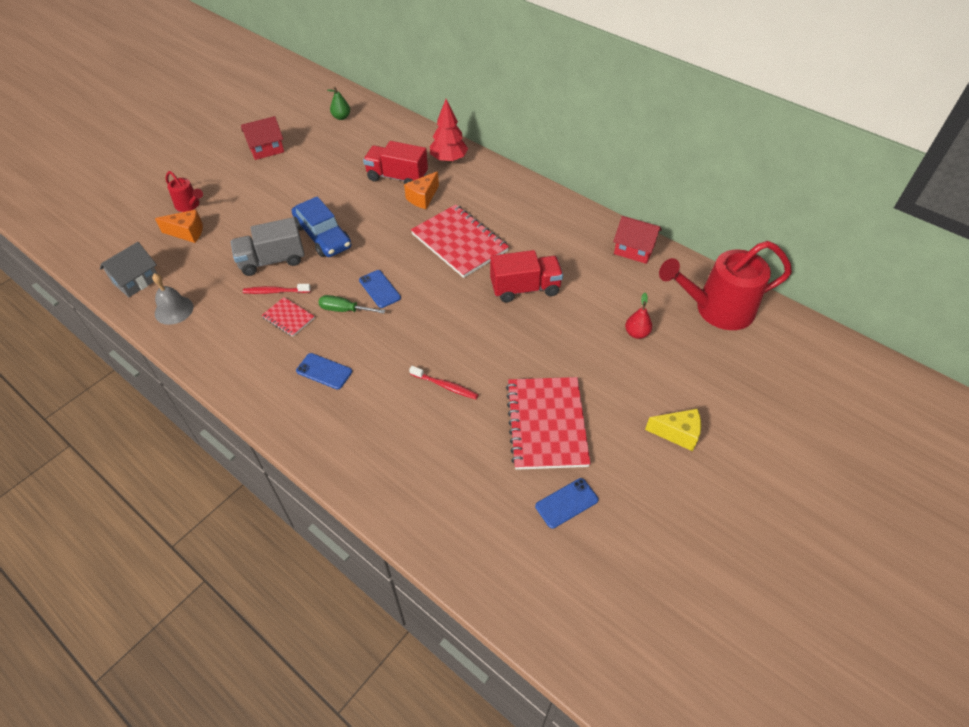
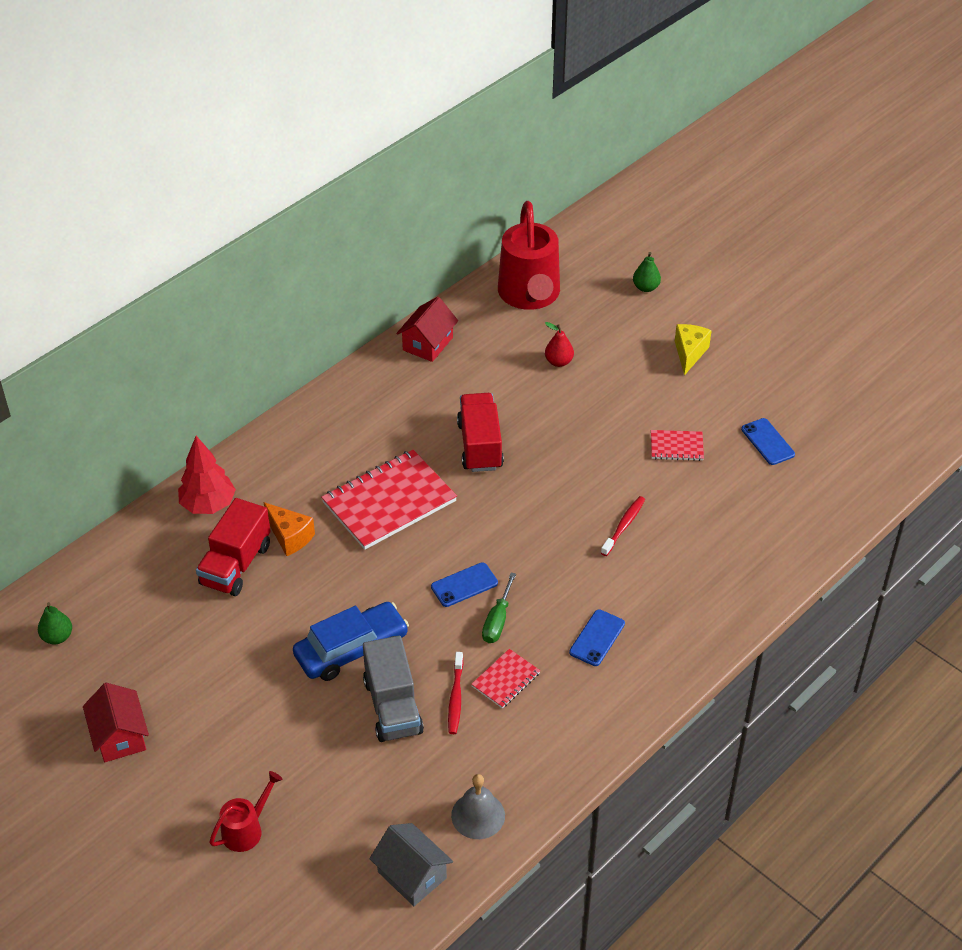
camera: 85 degrees left, 5 degrees down
(187, 233) = (314, 823): orange cheese -> none
(546, 424) = (676, 446): red notebook -> red notebook, size x0.48
(762, 396) = (646, 287): none -> green pear

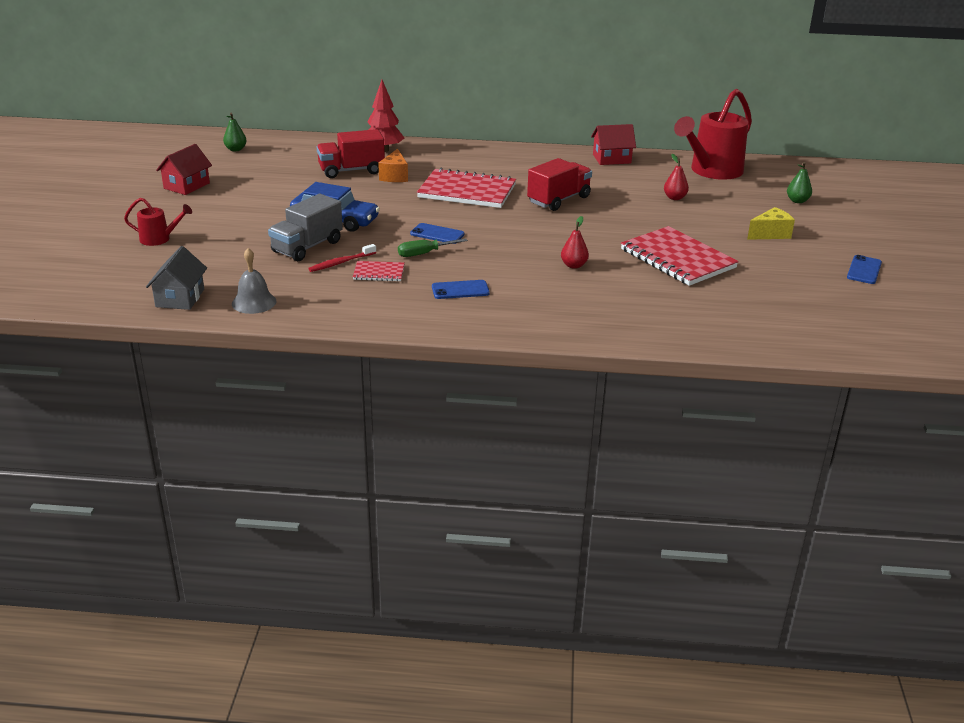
camera: 50 degrees right, 15 degrees down
(624, 526) = (574, 265): red toothbrush -> red pear
(676, 446) = (677, 259): red notebook -> red notebook, size x2.08
(767, 442) = (746, 288): blue phone -> blue phone (864, 270)

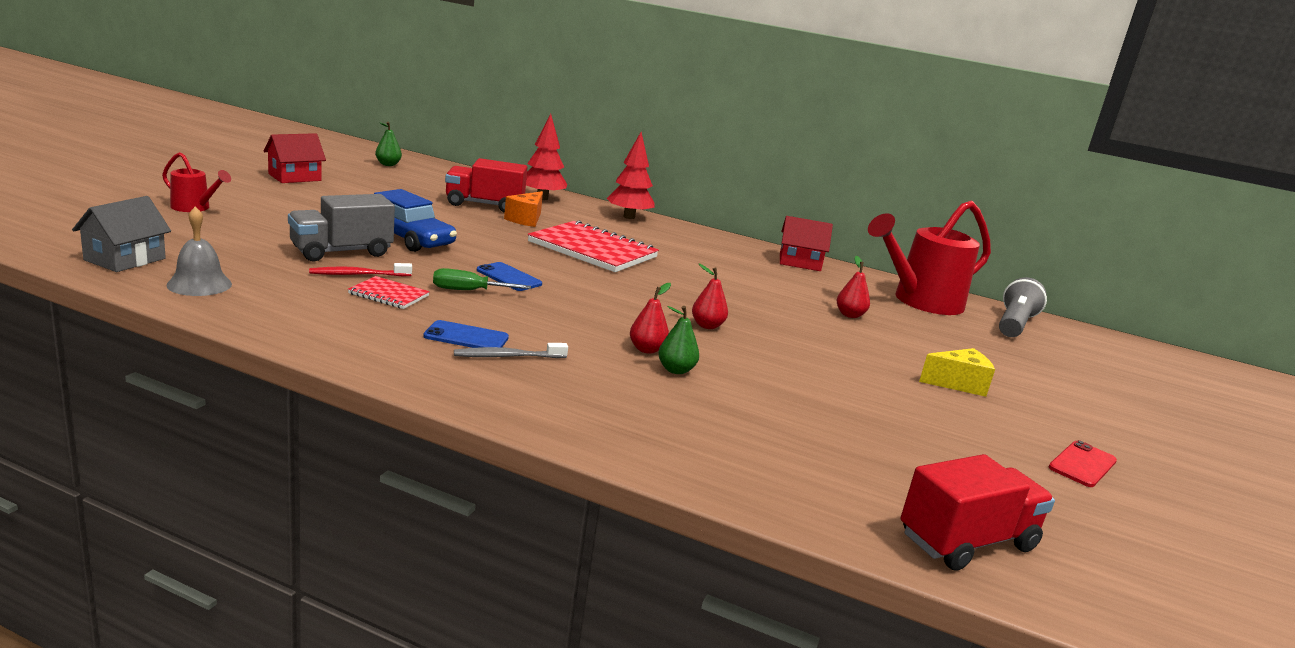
camera: 15 degrees right, 10 degrees down
(462, 150) = (629, 217): none -> red tree
(498, 296) = (507, 356): none -> grey toothbrush
(558, 200) = (696, 282): red truck -> red truck (966, 541)
(594, 235) = (707, 326): none -> red pear
(677, 259) = (799, 378): red notebook -> none
(780, 173) = (1014, 324): none -> grey flashlight
(797, 201) = (1021, 358): green pear -> green pear (676, 370)
(864, 270) = (1082, 464): blue phone -> red phone

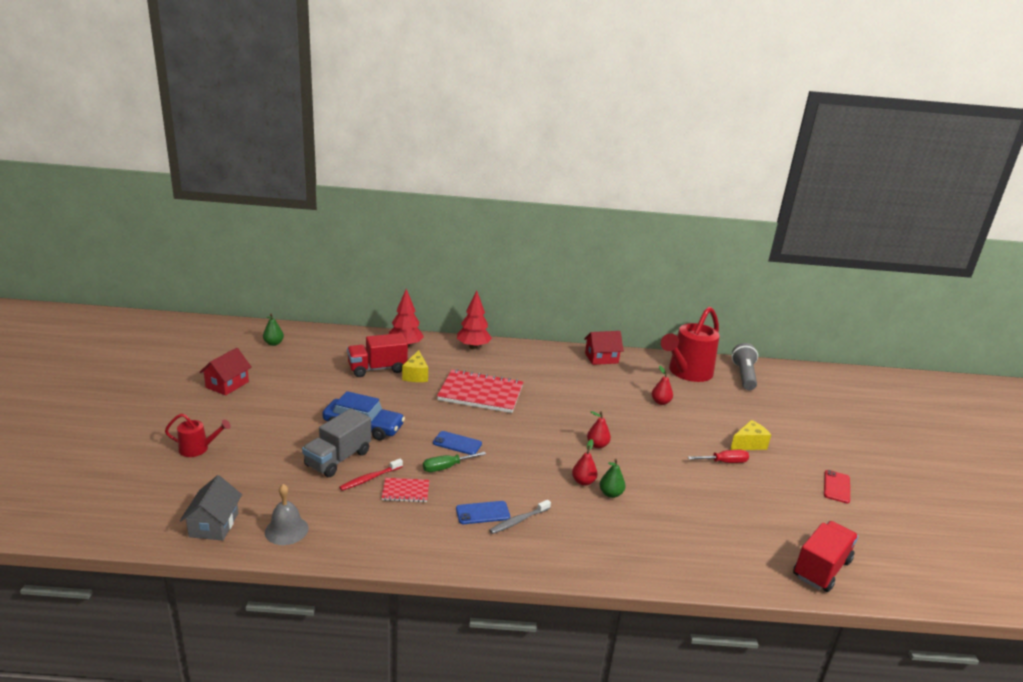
camera: 20 degrees left, 5 degrees up
(526, 219) = (416, 375): orange cheese -> yellow cheese
(897, 389) = (724, 462): none -> red screwdriver

